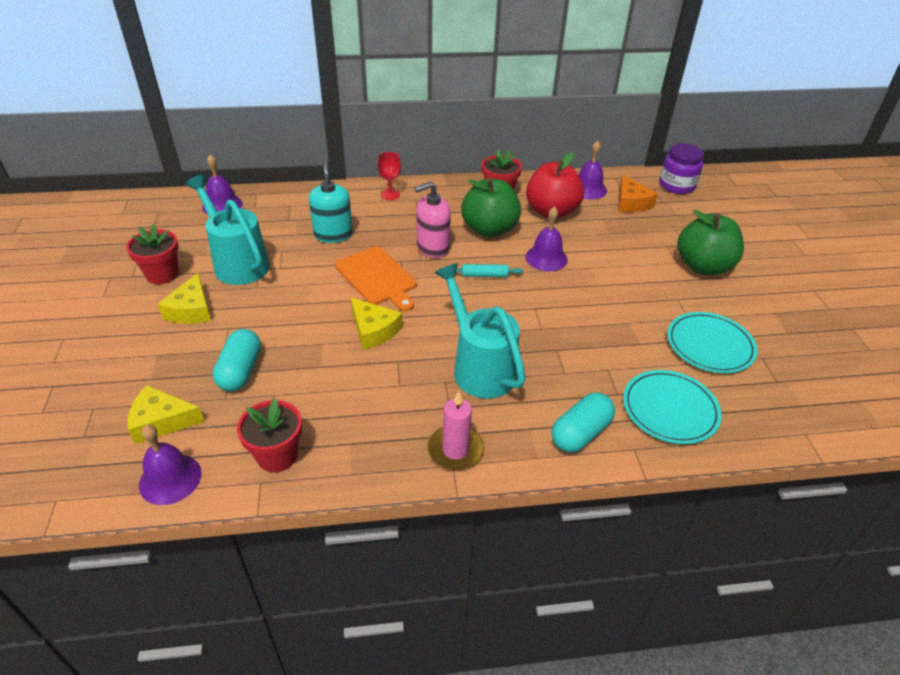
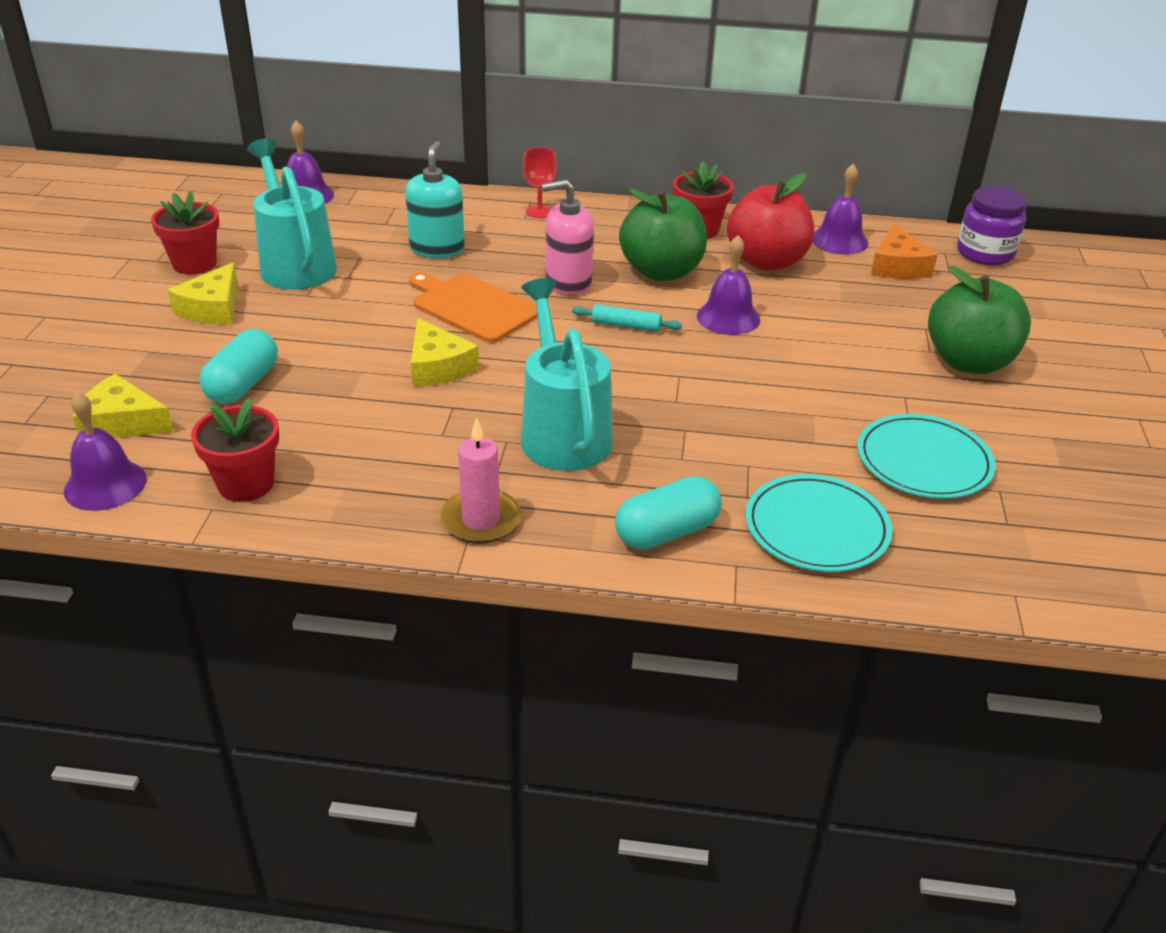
camera: 15 degrees right, 5 degrees down
(377, 277) = (473, 307): orange cutting board -> orange cutting board turned 150 degrees clockwise

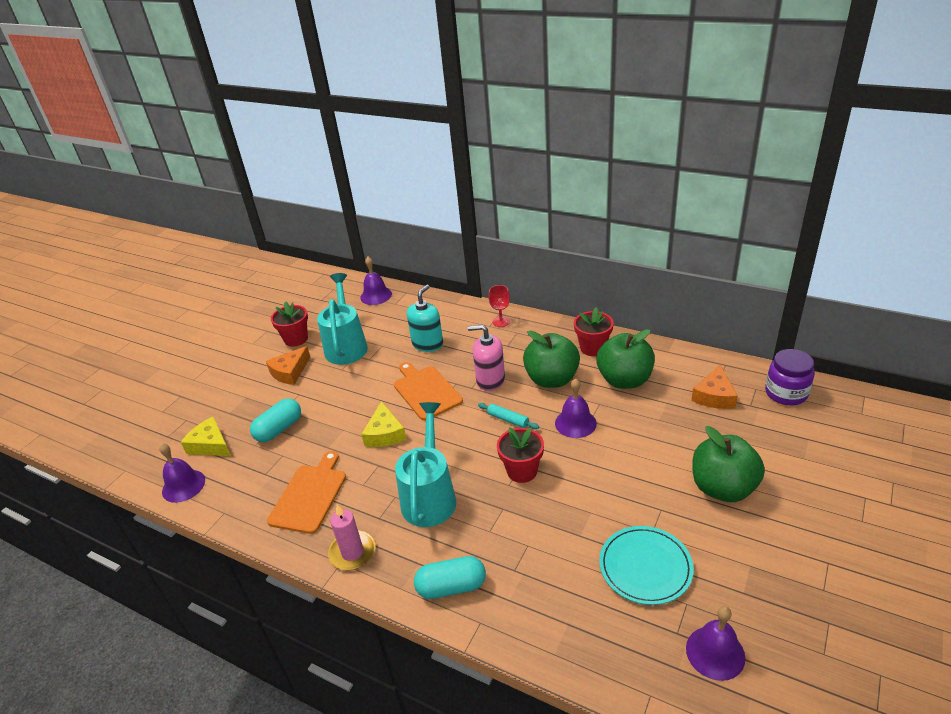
camera: 25 degrees right, 0 degrees up
(212, 308) = (290, 372): yellow cheese -> orange cheese
(246, 484) = (247, 499): red flower pot -> red flower pot (522, 471)
(358, 462) = (309, 496): none -> orange cutting board
(766, 261) = (624, 380): red apple -> green apple
(816, 528) = (545, 605): turquoise plate -> none
(839, 240) = (684, 368): purple bell -> purple bell (715, 652)

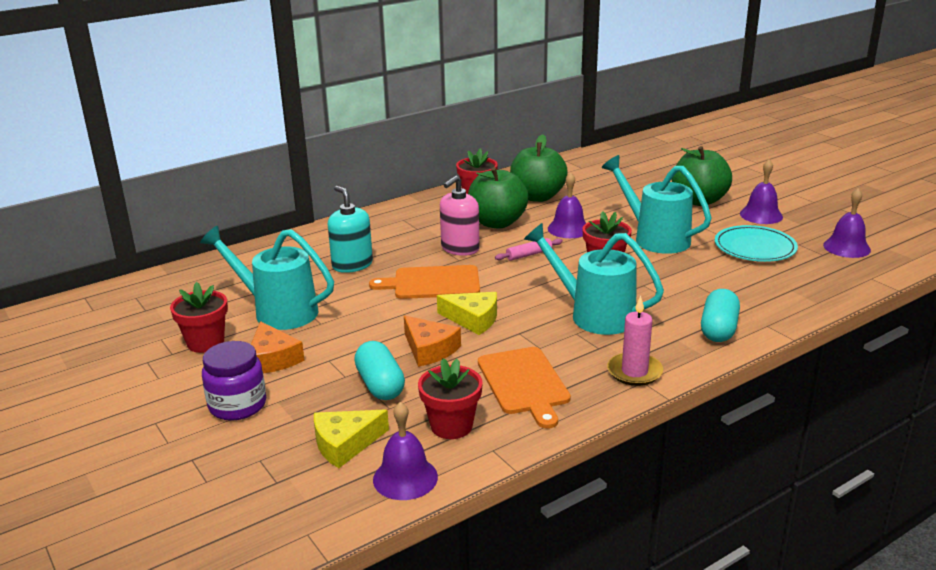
camera: 65 degrees left, 10 degrees down
(244, 482) = (451, 426): none -> red flower pot
(309, 496) = (524, 383): orange cutting board -> orange cutting board turned 150 degrees counterclockwise
(376, 295) = (204, 274): purple bell -> purple bell (761, 215)
(501, 322) = (374, 222): red goblet -> none
(508, 419) = (529, 254): turquoise rolling pin -> pink rolling pin
(604, 484) = (655, 238): none -> turquoise watering can
(714, 396) = (598, 174): orange cheese -> orange cheese (429, 349)
(786, 393) = (622, 154): purple jar -> purple jar (237, 405)

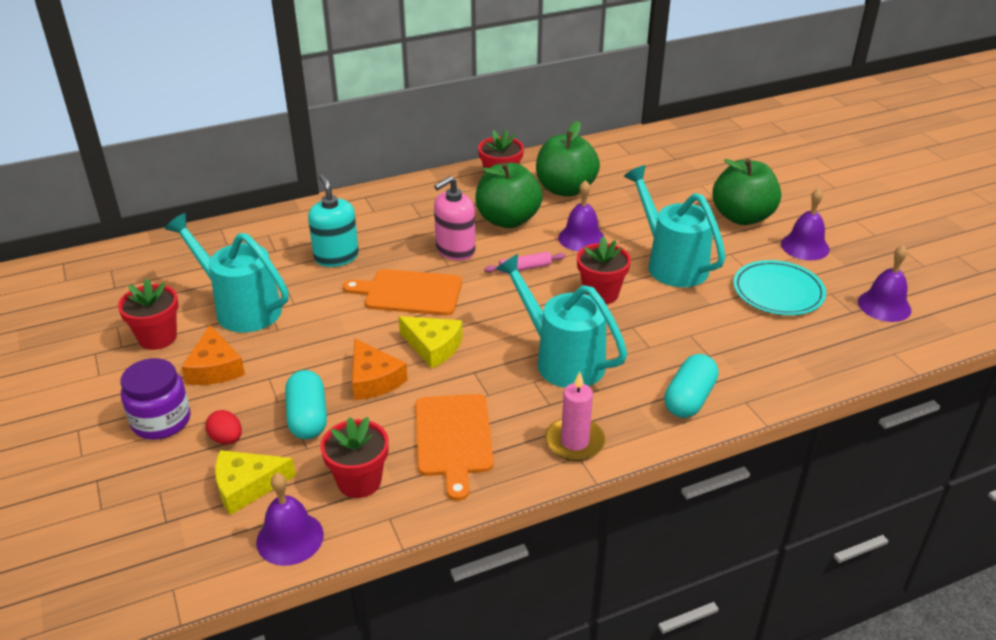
camera: 10 degrees right, 10 degrees up
(309, 411) = (227, 439): none -> red egg

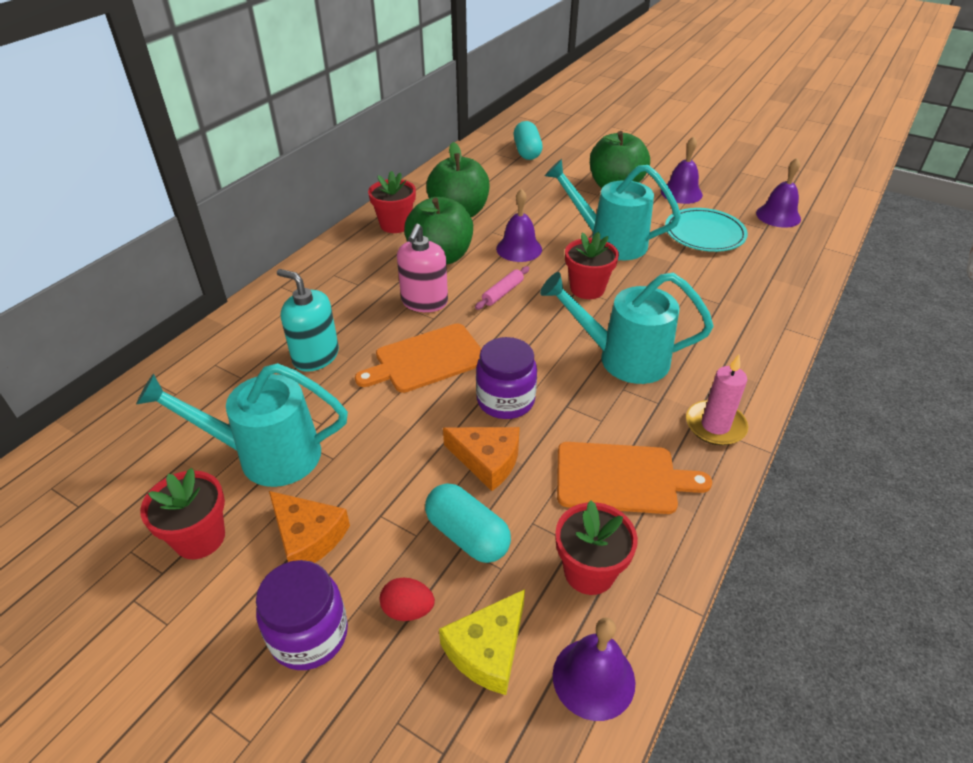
camera: 35 degrees left, 5 degrees up
(433, 347) = (505, 400): yellow cheese -> purple jar
(453, 438) = (621, 478): orange cutting board -> orange cutting board turned 45 degrees counterclockwise
(689, 399) = (748, 345): turquoise capsule -> turquoise capsule (527, 152)

